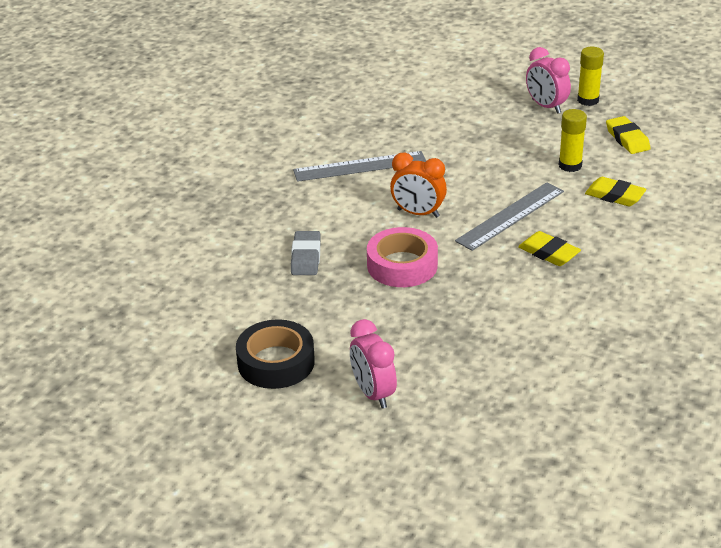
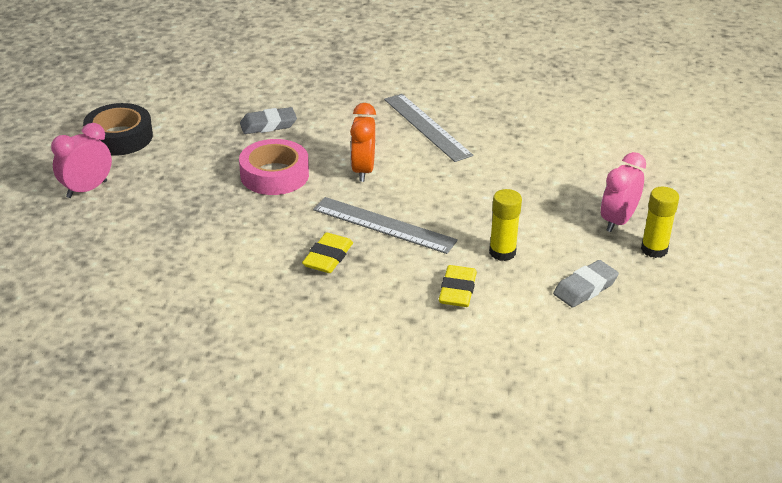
camera: 70 degrees right, 0 degrees up
(627, 139) = (585, 288): yellow eraser -> grey eraser

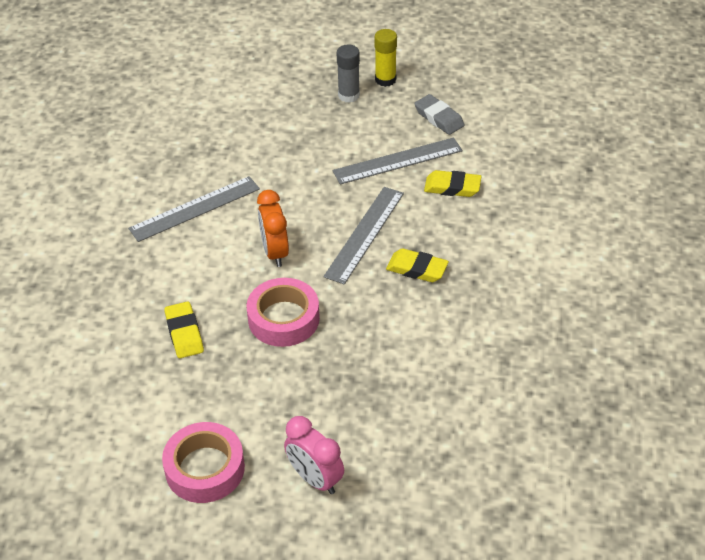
camera: 90 degrees left, 10 degrees up
(119, 137) = (205, 468): black tape -> pink tape
(268, 125) = (184, 333): grey eraser -> yellow eraser
(363, 170) = (275, 252): orange clock -> orange clock turned 75 degrees clockwise
(502, 252) = (398, 161): yellow glue stick -> grey ruler
(617, 221) = (349, 95): pink clock -> grey glue stick

